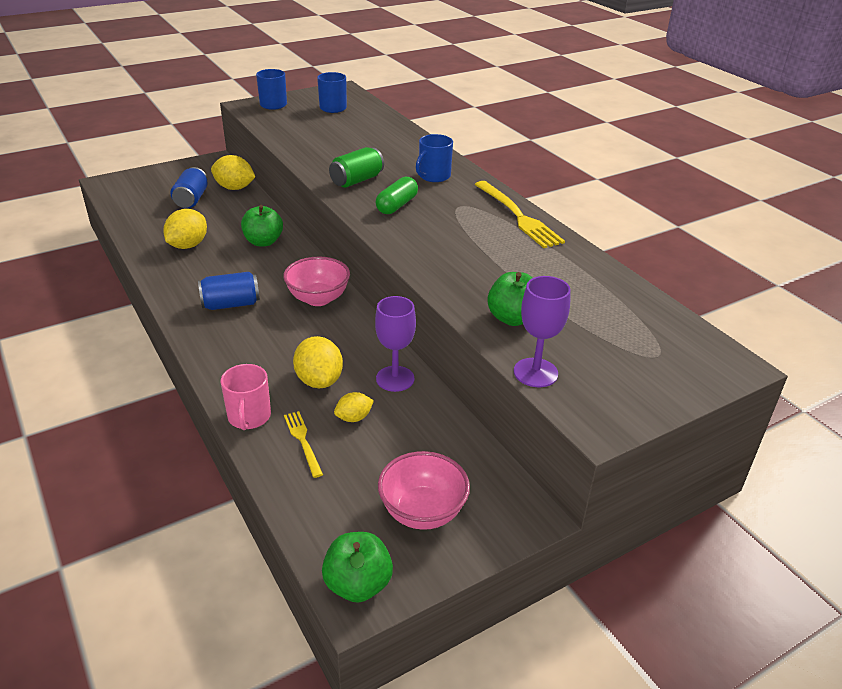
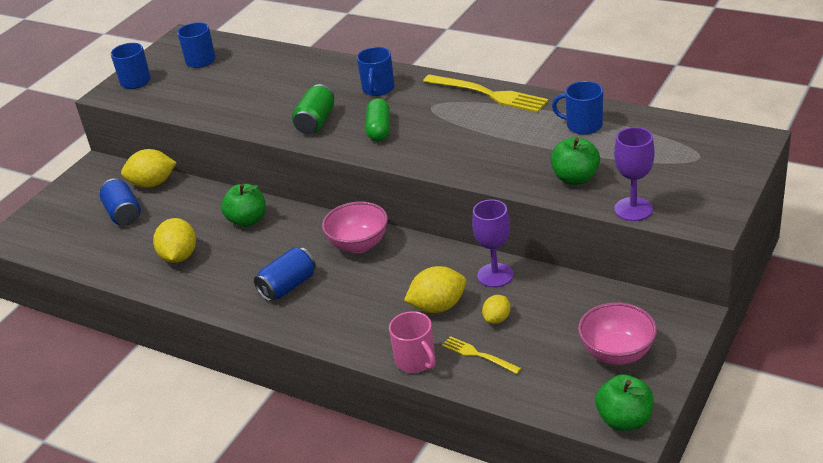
camera: 25 degrees left, 0 degrees up
(319, 380) = (438, 306): yellow lemon -> yellow lemon turned 60 degrees counterclockwise
(572, 276) = (583, 125): none -> blue mug

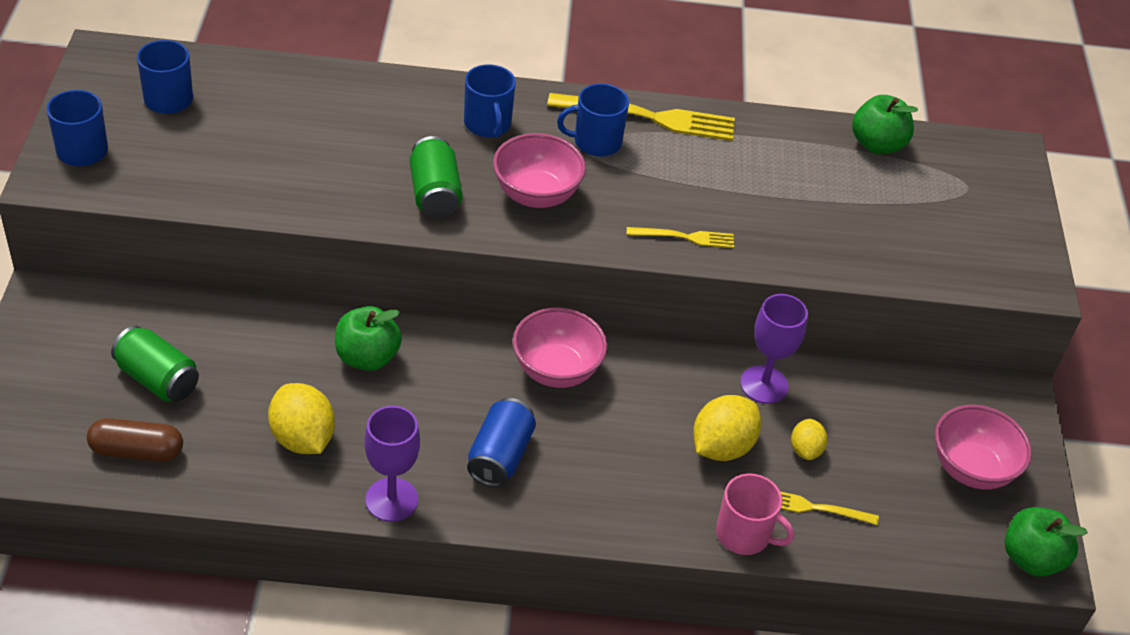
camera: 35 degrees left, 10 degrees up
(86, 248) = (137, 451): none -> brown capsule
(123, 214) = (158, 379): blue can -> green can
(152, 184) = (169, 317): yellow lemon -> none
(379, 129) = (536, 195): green capsule -> pink bowl
(460, 163) = (685, 237): none -> yellow fork
(575, 178) = (844, 240): green apple -> green apple (877, 144)
(583, 125) = (802, 155): blue mug -> blue mug (596, 142)
(633, 209) = (940, 277): purple goblet -> purple goblet (391, 500)

